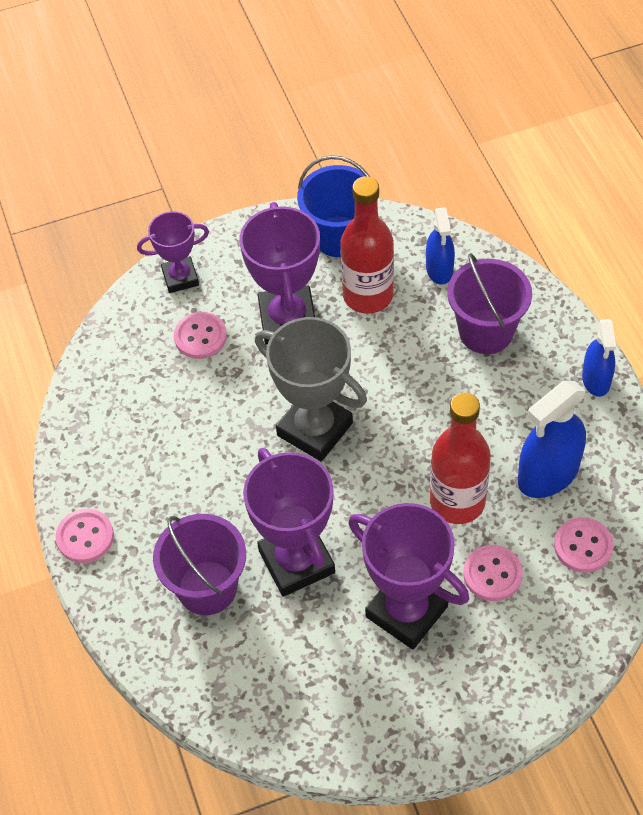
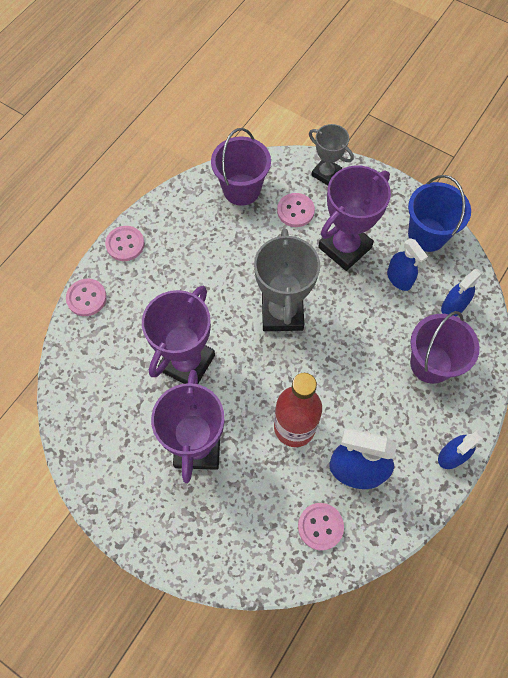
camera: 50 degrees right, 10 degrees up
(180, 277) = (326, 173): purple trophy -> grey trophy
(207, 588) = (137, 327): purple bucket -> purple bucket (241, 189)
(368, 295) = (399, 278): red bottle -> blue spray bottle
(492, 574) = (259, 482): pink button -> pink button (86, 298)

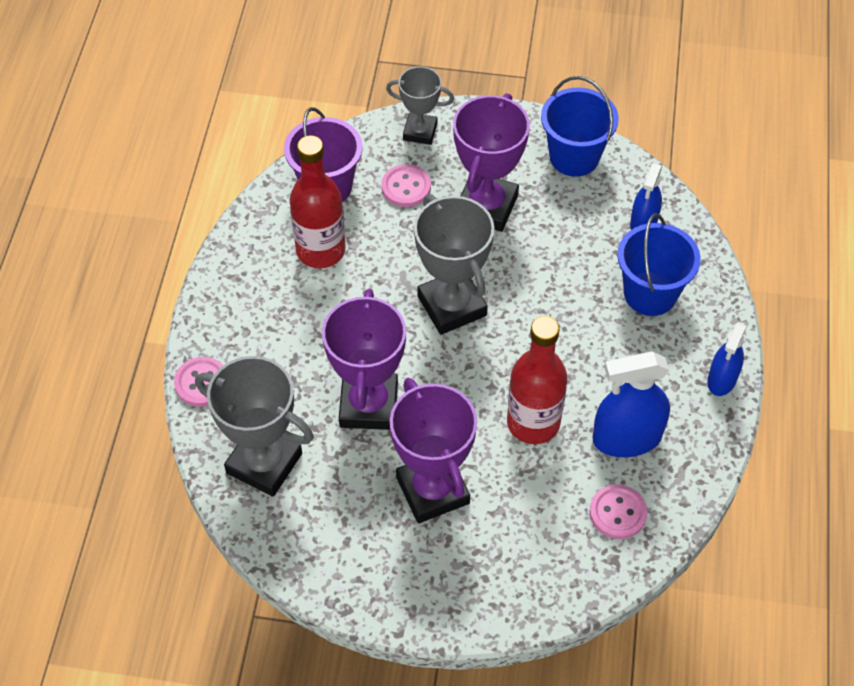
camera: 25 degrees left, 10 degrees down
(96, 375) = (264, 463): none -> grey trophy
(125, 244) = (215, 303): pink button -> none
(213, 234) = (320, 250): none -> red bottle
(399, 278) = (567, 217): blue spray bottle -> none
(431, 363) = (650, 294): purple bucket -> blue bucket

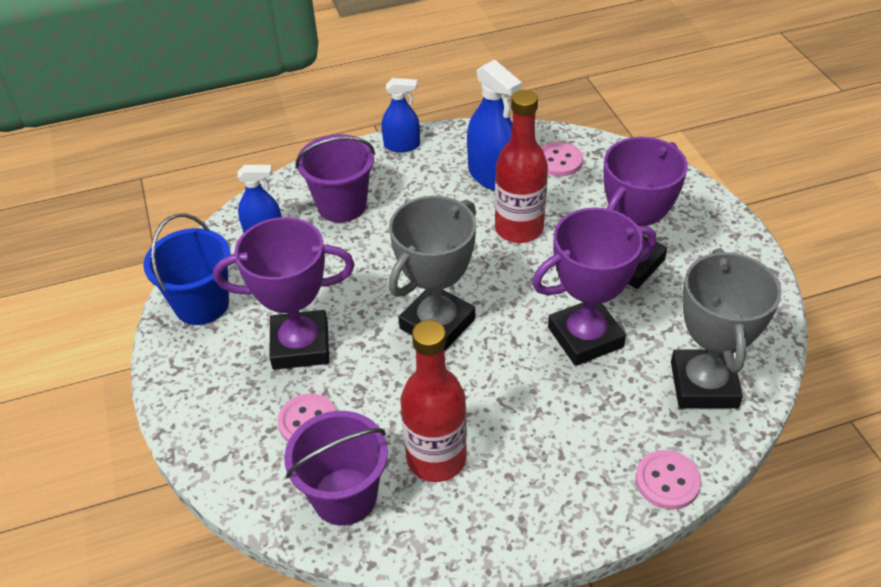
camera: 115 degrees left, 10 degrees down
(420, 132) = (219, 444): grey trophy -> none
(650, 294) = (342, 205): blue bucket -> purple bucket

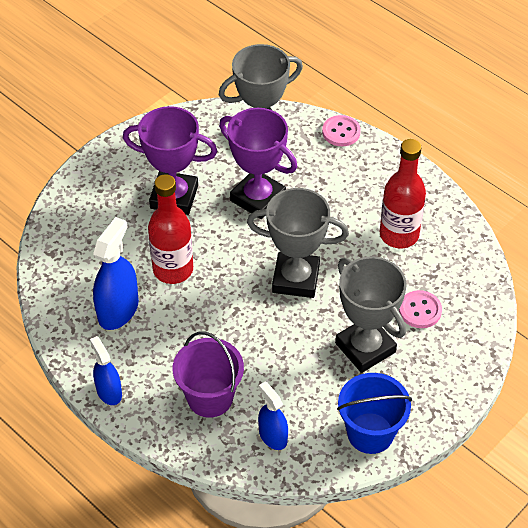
camera: 120 degrees left, 5 degrees up
(300, 345) = (365, 348): purple trophy -> grey trophy
(345, 496) = (454, 266): purple bucket -> none
(559, 161) = (77, 273): pink button -> none

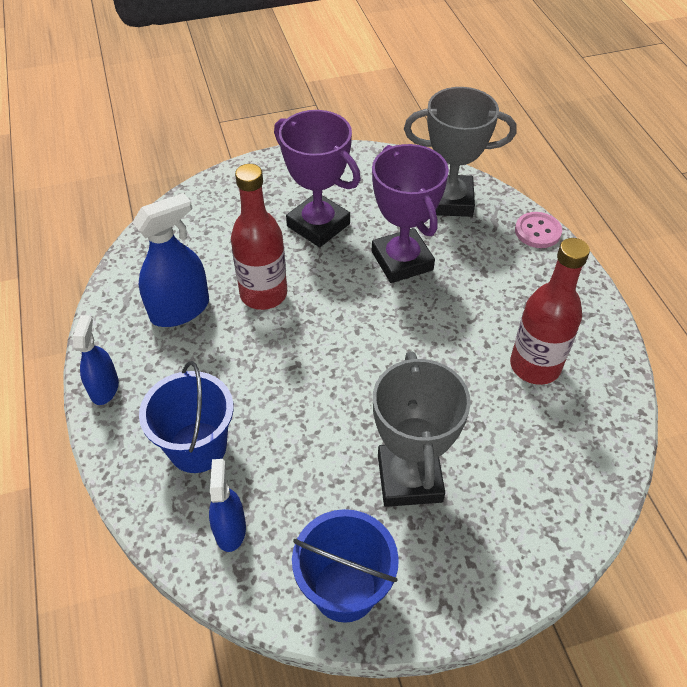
camera: 30 degrees right, 0 degrees up
(210, 397) = (197, 447): purple bucket -> blue bucket
(296, 279) = (383, 361): grey trophy -> none
(420, 310) = (505, 466): pink button -> none

